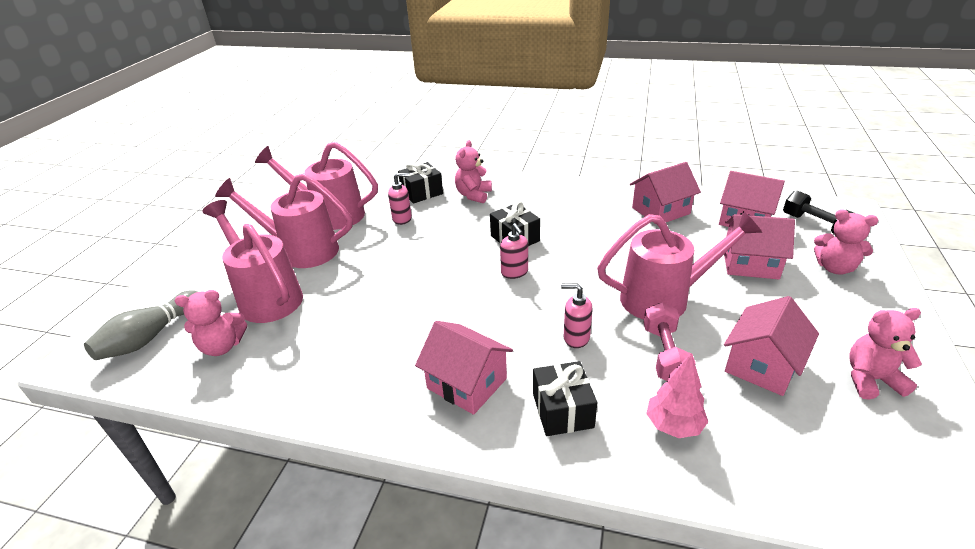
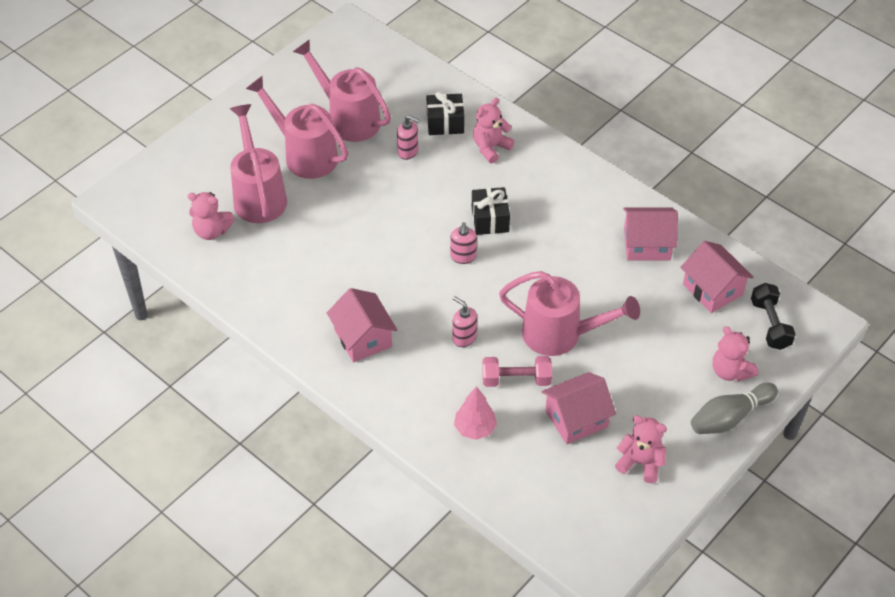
camera: 25 degrees right, 15 degrees up
(150, 337) = (164, 199): grey bowling pin -> grey bowling pin (729, 417)
(562, 410) = (412, 386): black gift -> none
(665, 354) = (516, 379): pink dumbbell -> pink dumbbell turned 60 degrees clockwise
(750, 263) = (664, 335): pink house -> none

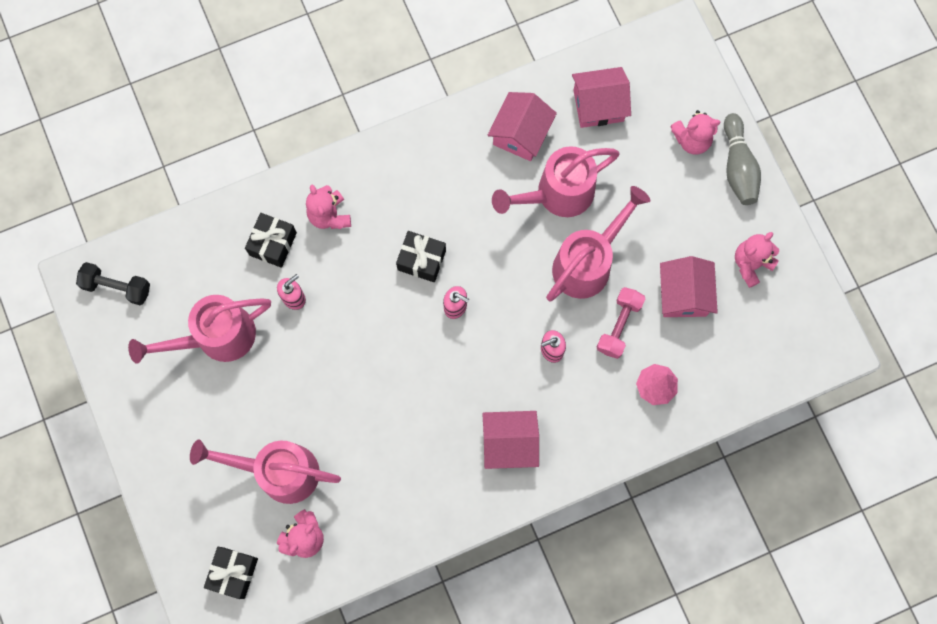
camera: 65 degrees left, 25 degrees up
(162, 198) = (233, 573): none -> black gift
(305, 154) = (245, 402): pink watering can -> pink watering can (557, 194)
(770, 324) = (658, 79): black dumbbell -> black dumbbell (117, 287)

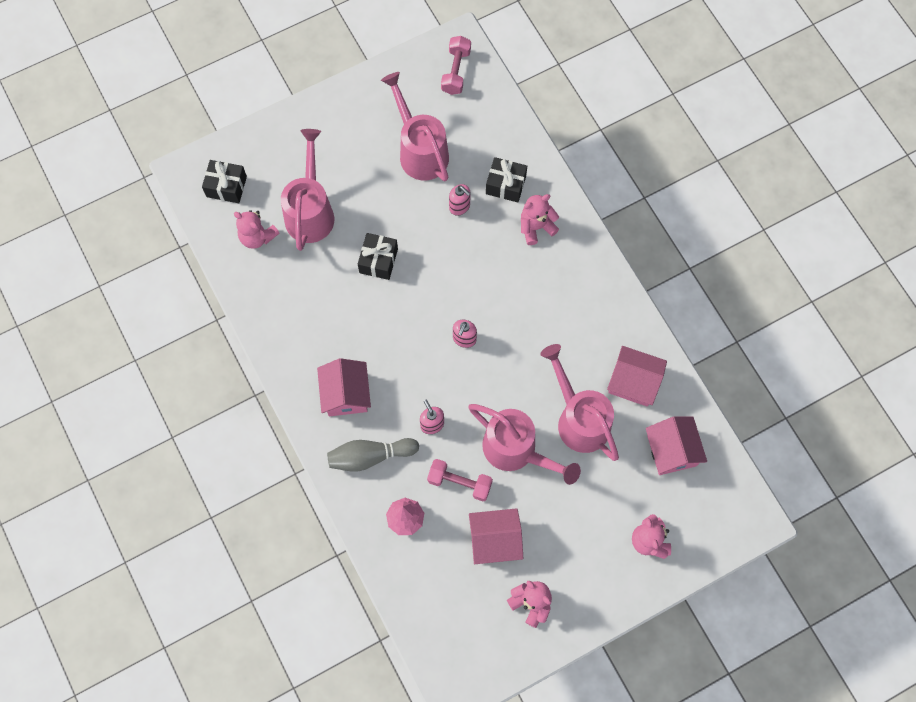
camera: 85 degrees right, 5 degrees down
(117, 287) = (456, 71): black dumbbell -> pink dumbbell
(421, 260) = (504, 307): black gift -> black gift (378, 261)
(738, 167) = (627, 586): grey bowling pin -> grey bowling pin (370, 456)

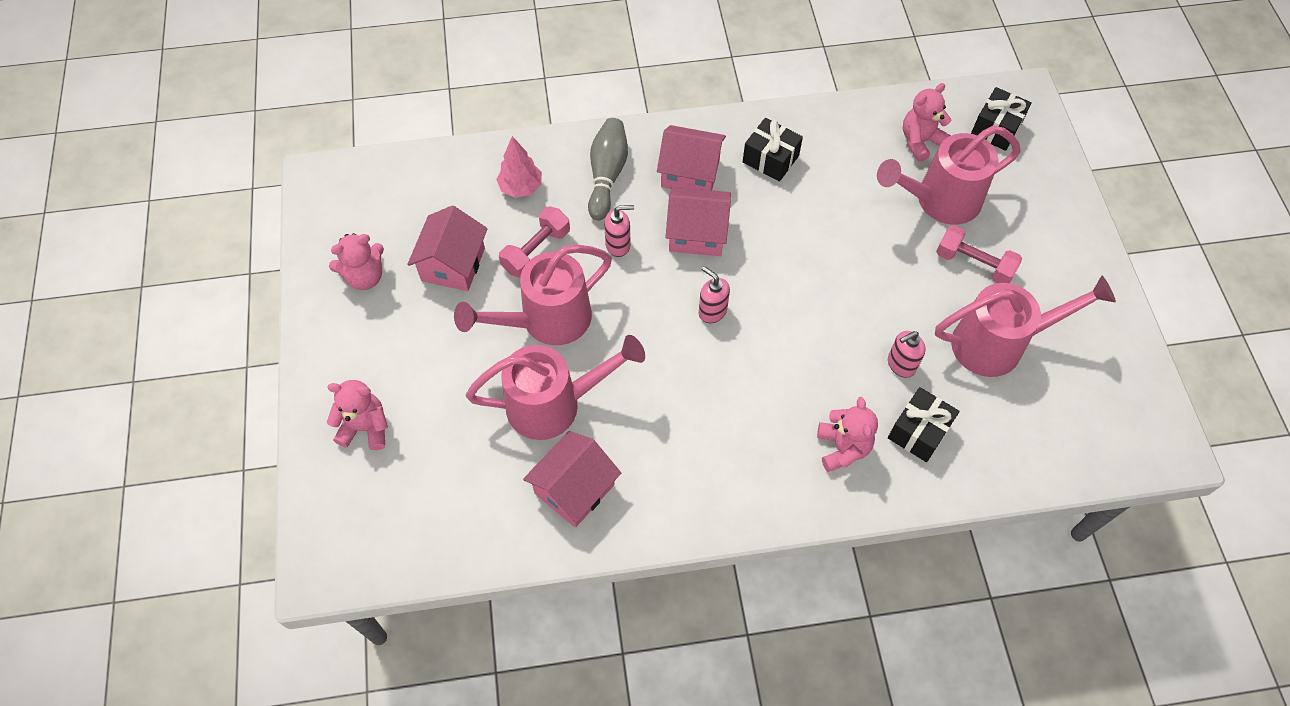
camera: 110 degrees right, 10 degrees down
(310, 211) = (939, 201): pink watering can -> pink watering can turned 135 degrees clockwise
(378, 261) = (850, 252): black gift -> black gift (770, 159)
(456, 71) = (1120, 428): pink dumbbell -> pink dumbbell (974, 264)
(671, 451) = (462, 500): pink house -> pink house (697, 233)

